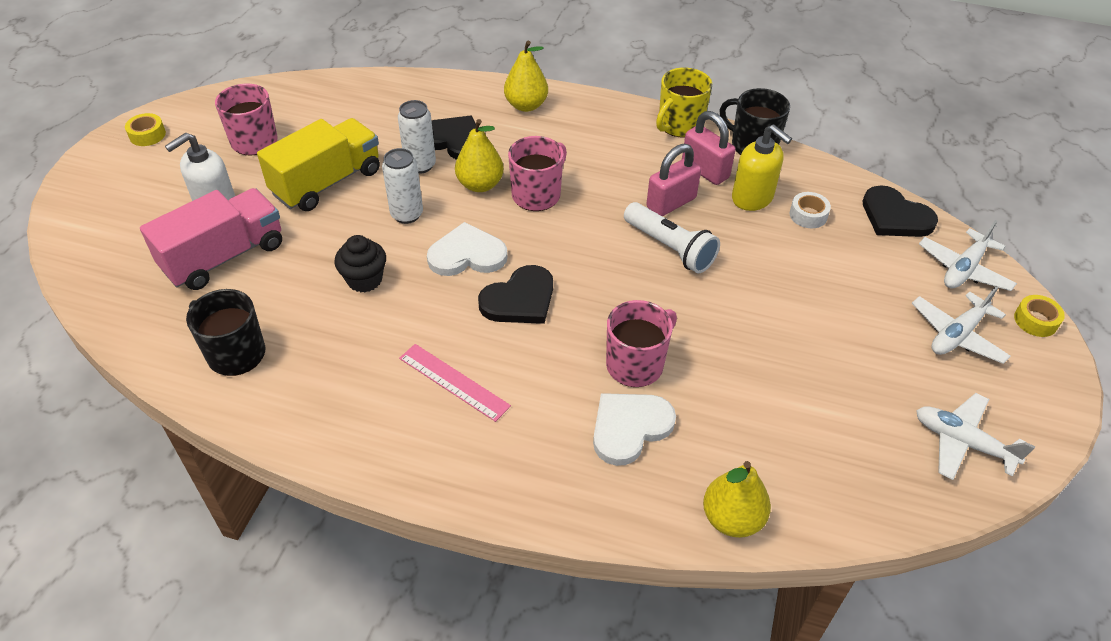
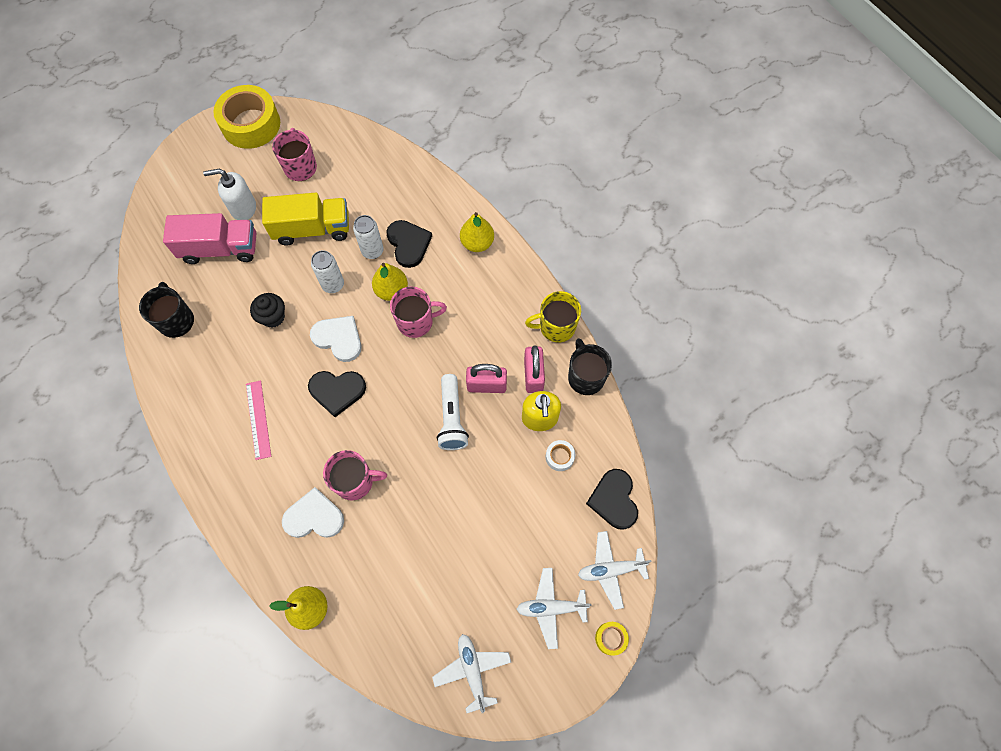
camera: 40 degrees right, 20 degrees up
(147, 135) = (251, 124): yellow tape -> yellow tape, size x2.41

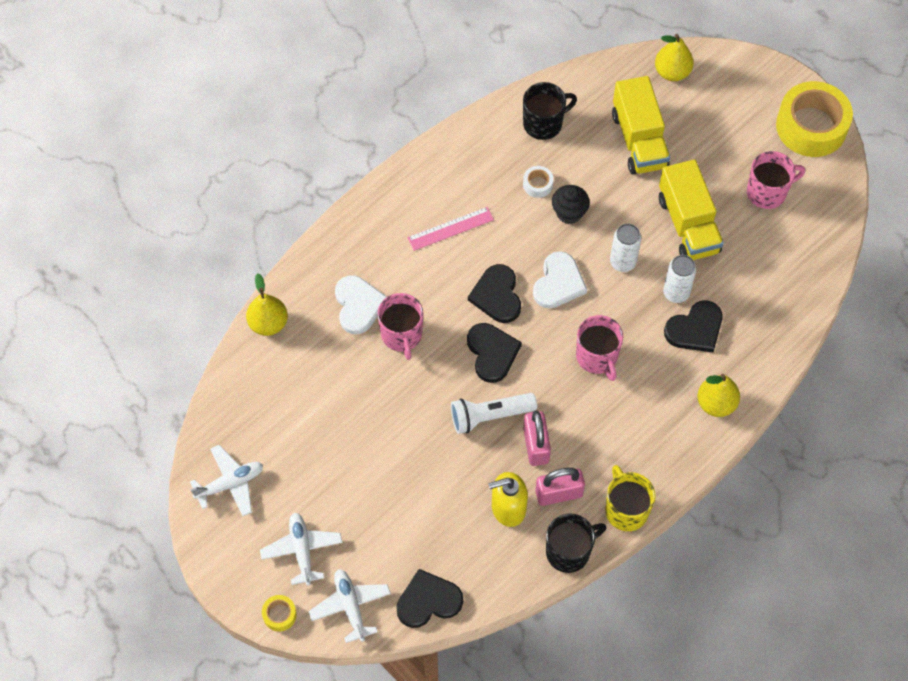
camera: 80 degrees right, 5 degrees down
(220, 249) = (639, 140): pink truck -> yellow truck
(243, 208) = (696, 148): white soap dispenser -> none
(391, 290) = (630, 323): yellow pear -> yellow pear (672, 72)
(392, 405) = (492, 353): none -> black heart
(559, 457) = (467, 536): white tape -> white tape (537, 184)

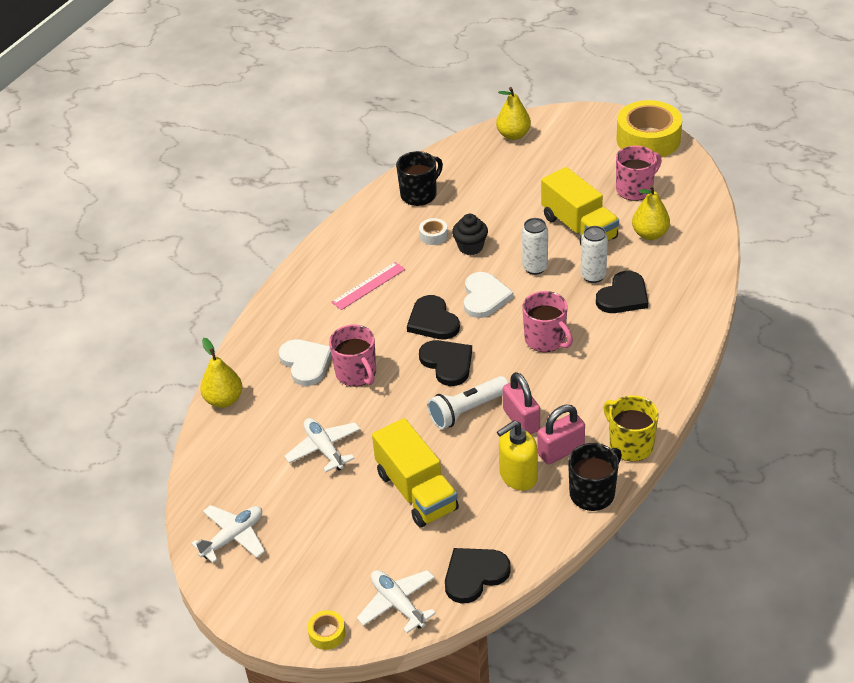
camera: 15 degrees left, 20 degrees down
(302, 550) = (328, 571): white plane -> white plane (324, 449)
(639, 140) = (507, 184): yellow truck -> yellow truck (416, 491)
(716, 403) = (670, 343): yellow pear -> yellow pear (650, 234)

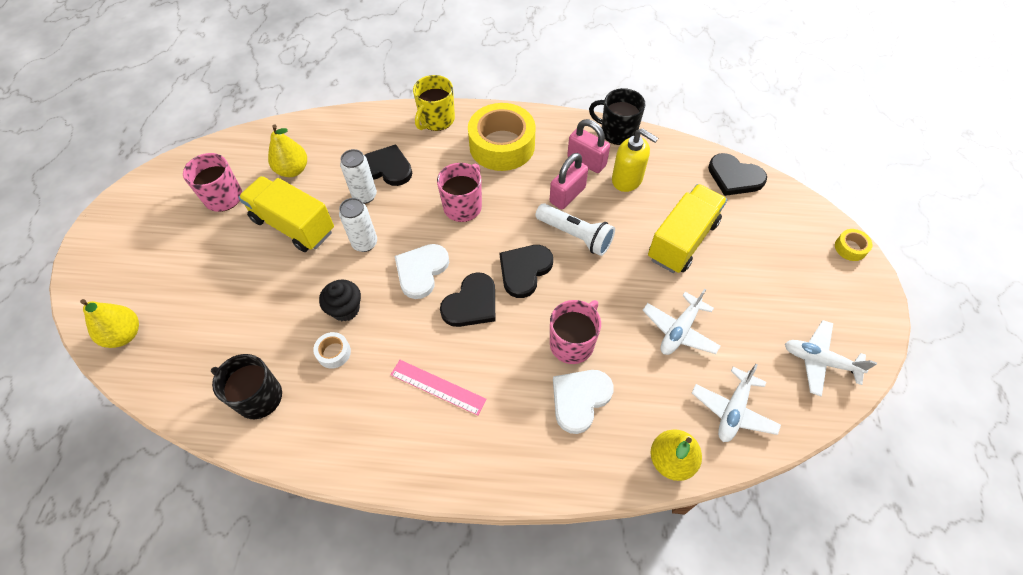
camera: 115 degrees left, 15 degrees up
(397, 604) = (792, 214): white plane -> white plane (733, 410)
(484, 297) = (421, 271): white heart -> white heart turned 45 degrees counterclockwise
(579, 228) = (293, 225): yellow truck -> yellow truck turned 90 degrees counterclockwise
(630, 445) = (558, 123): yellow mug -> yellow mug (436, 120)
(648, 139) = (131, 207): yellow tape -> yellow tape (502, 145)

